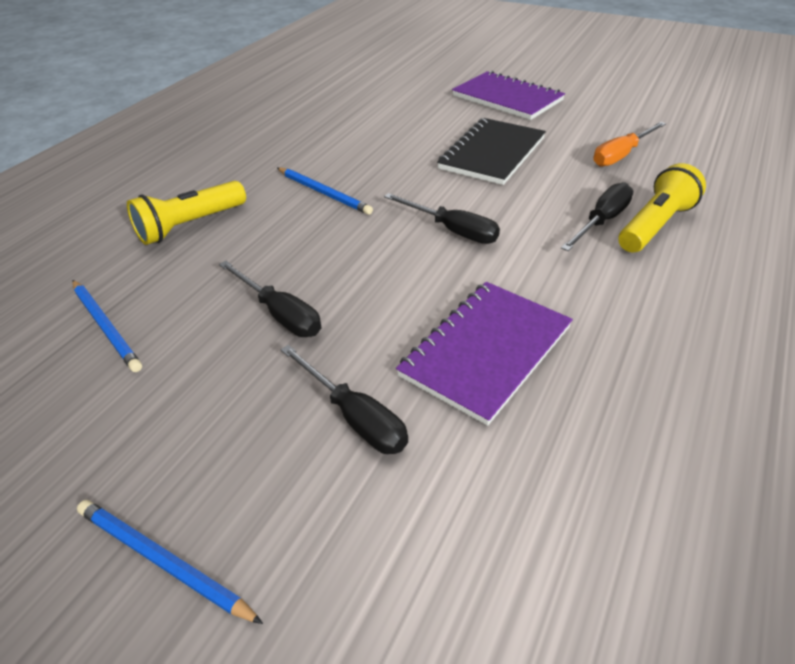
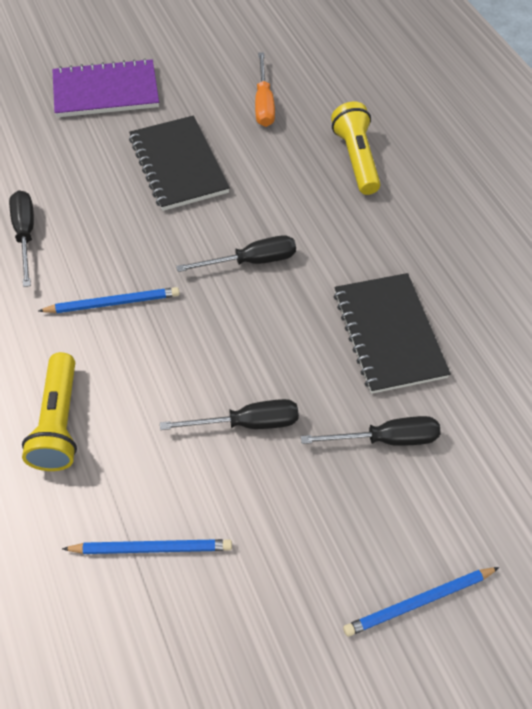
camera: 55 degrees left, 15 degrees up
(485, 351) = (388, 334): purple notebook -> black notebook
(601, 221) = (325, 179): black screwdriver -> black screwdriver (25, 235)

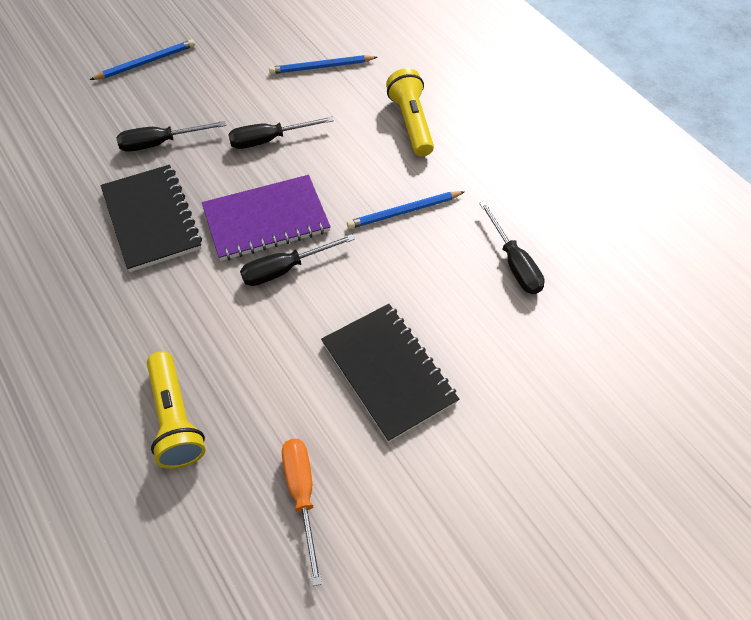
camera: 170 degrees right, 0 degrees up
(106, 91) = (519, 478): purple notebook -> purple notebook (266, 220)

